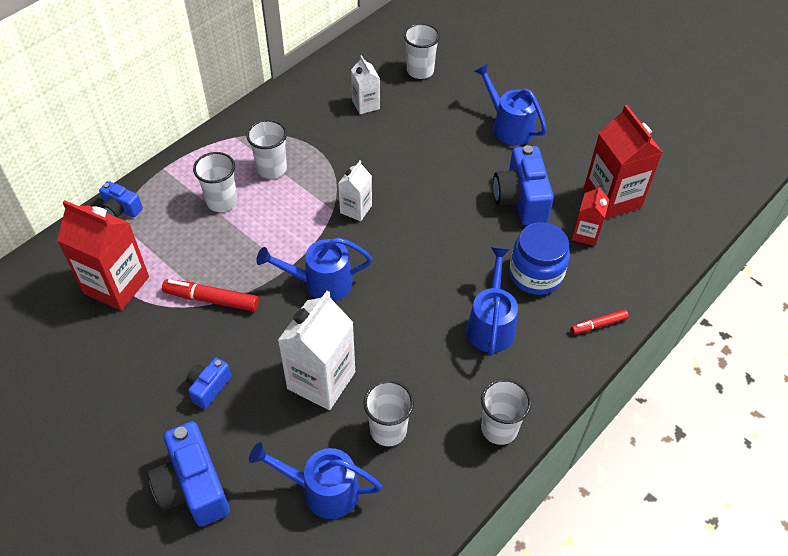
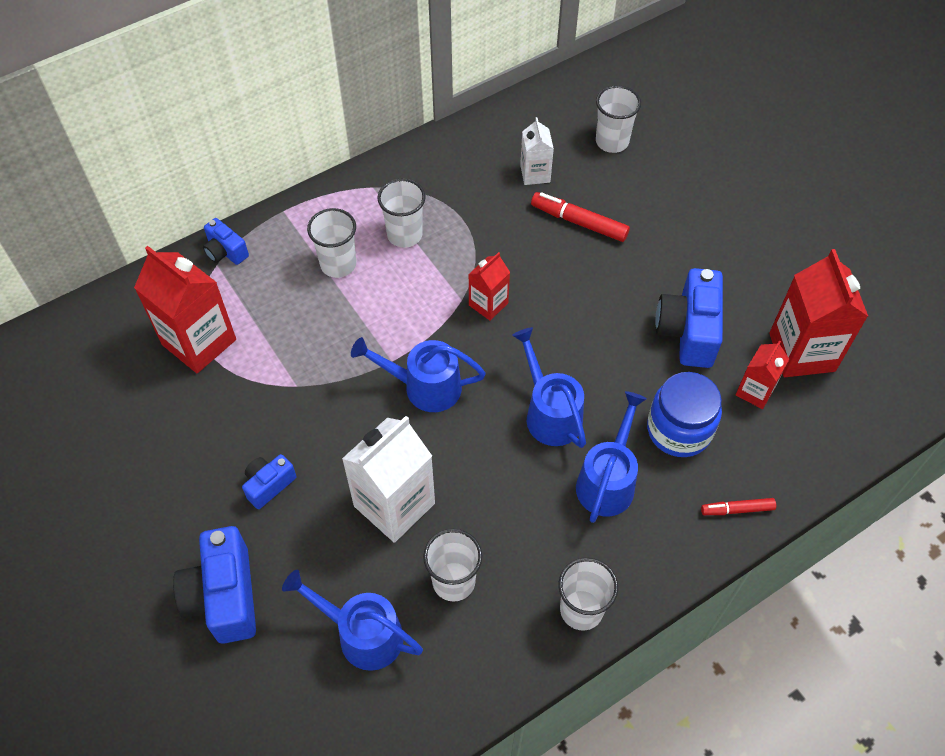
camera: 15 degrees right, 5 degrees up
(211, 299) = (297, 381): red marker -> red marker (579, 222)
(356, 209) = (488, 304): white carton -> red carton
(508, 126) = (700, 233): blue watering can -> blue watering can (549, 413)

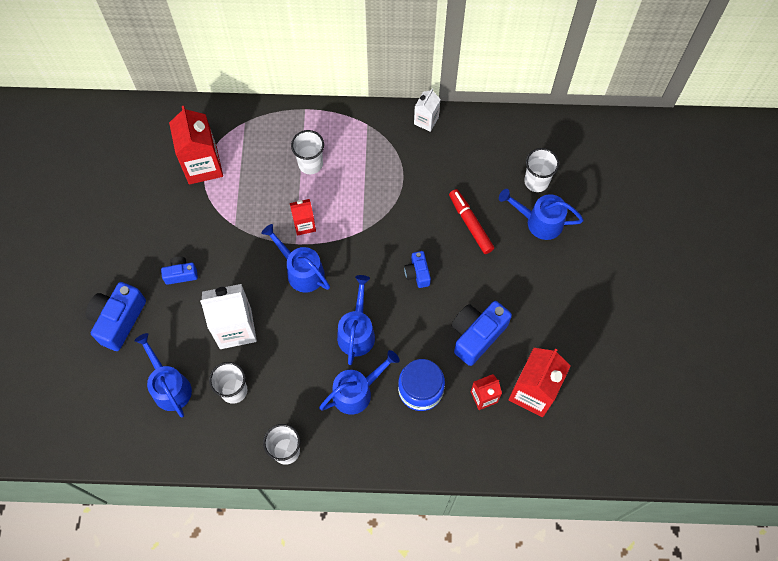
camera: 35 degrees right, 10 degrees up
(225, 252) = (255, 116): blue camera -> blue camera (417, 273)
(404, 235) = (362, 168): white cup -> none
(488, 304) = (375, 243): red carton -> red carton (304, 225)
(535, 174) = (470, 174): white carton -> white carton (426, 120)
(650, 178) = (539, 221): none -> blue watering can
(737, 509) = (413, 456): red marker -> none

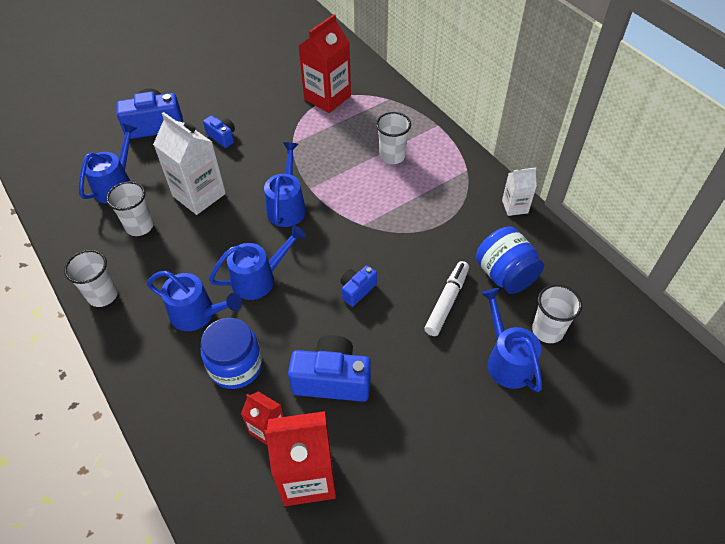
camera: 55 degrees right, 15 degrees down
(304, 225) = (332, 184): red carton -> none
(470, 224) = (447, 302): red marker -> white marker
(477, 172) = (505, 275): none -> blue jar

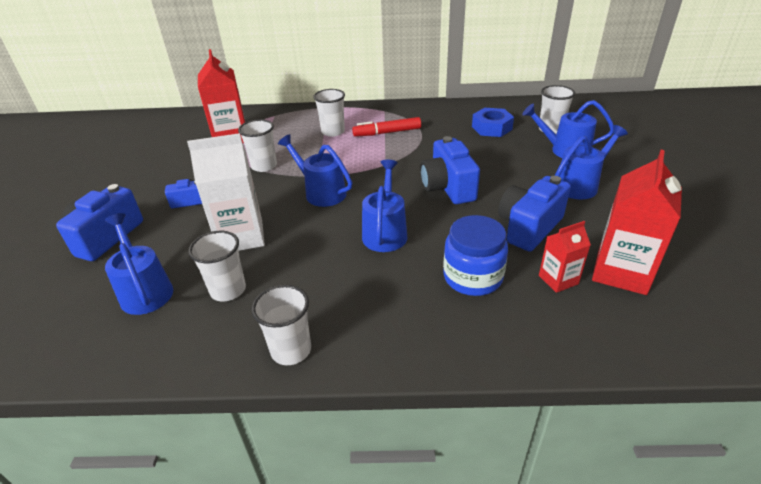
camera: 55 degrees left, 15 degrees down
(198, 314) = (390, 283): blue watering can -> blue watering can (580, 185)
(300, 147) = (264, 166): none -> white cup
(357, 290) = (448, 187): blue camera -> blue camera, size x1.83
(423, 195) = (387, 133): none -> red marker
(447, 302) = (495, 155): white marker -> none
(505, 275) = (491, 128): blue jar -> blue nut
(515, 206) = (437, 106): white carton -> none

